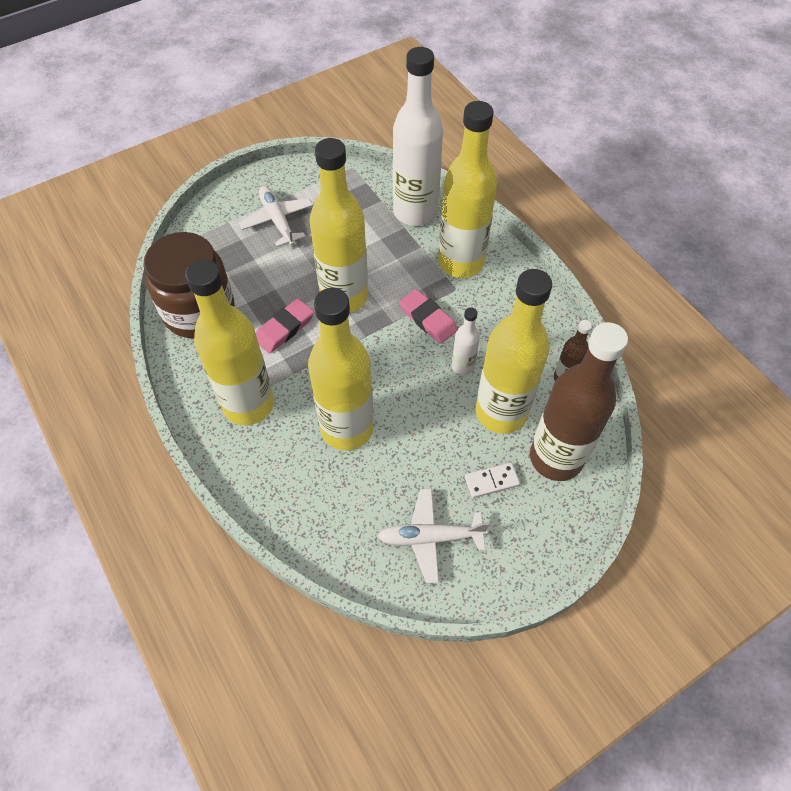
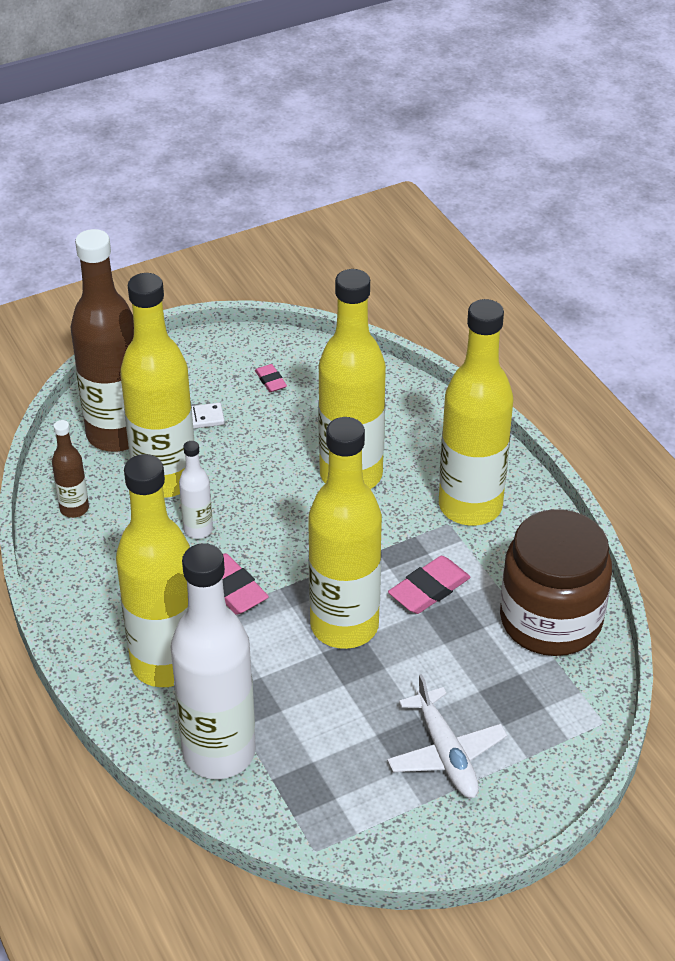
camera: 175 degrees left, 15 degrees down
(431, 537) = (270, 380): white plane -> pink eraser

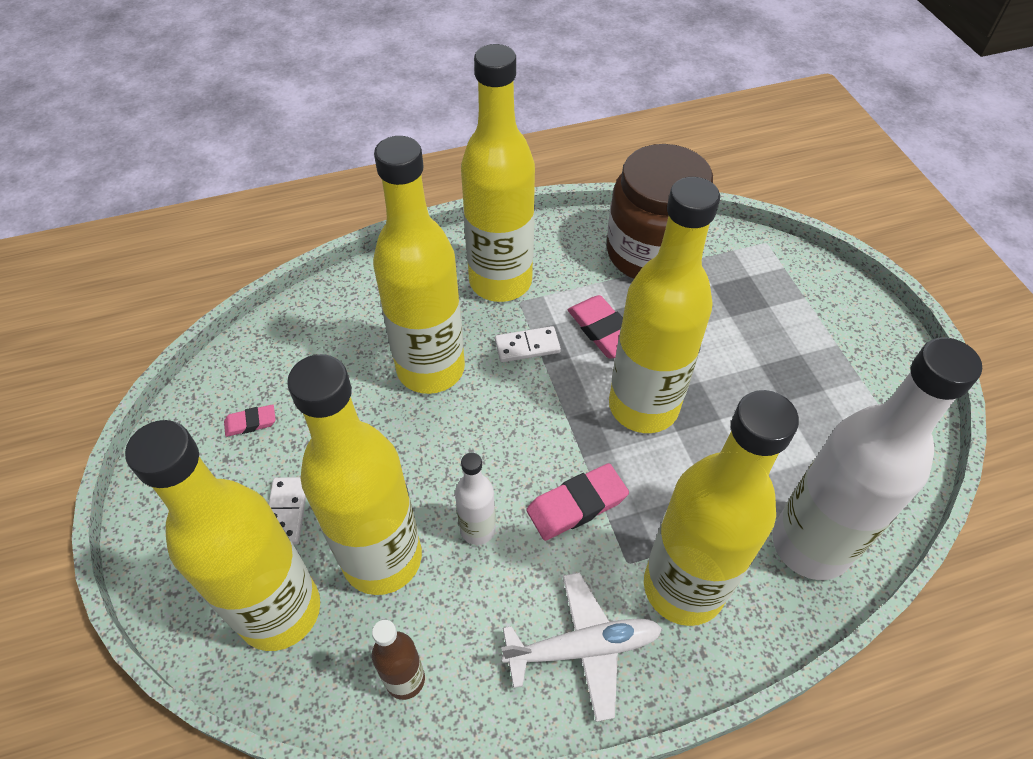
camera: 80 degrees left, 10 degrees up
(117, 434) = (279, 611): brown bottle -> yellow bottle
(394, 536) = (527, 346): none -> white domino
(445, 753) = (803, 352): white plane -> white plane (582, 648)

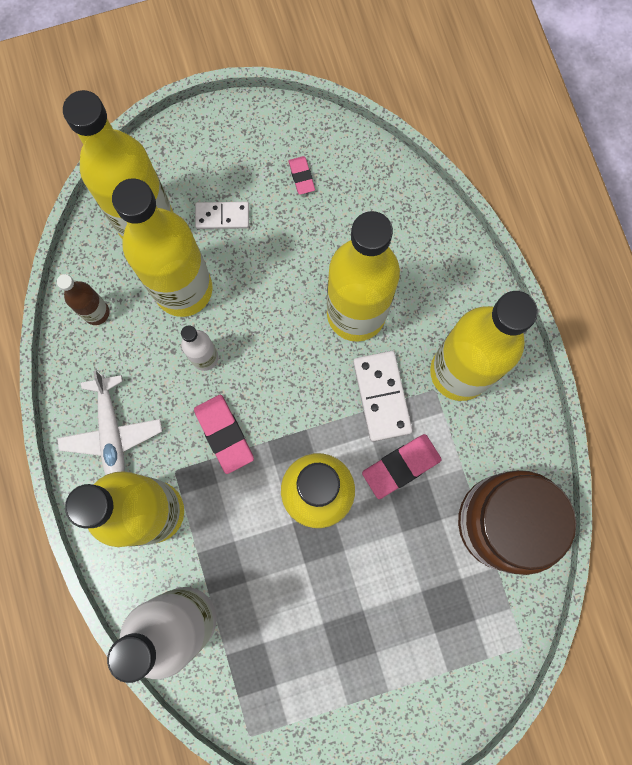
camera: 90 degrees right, 25 degrees up
(527, 346) = (382, 396): white domino -> white domino, size x1.54

